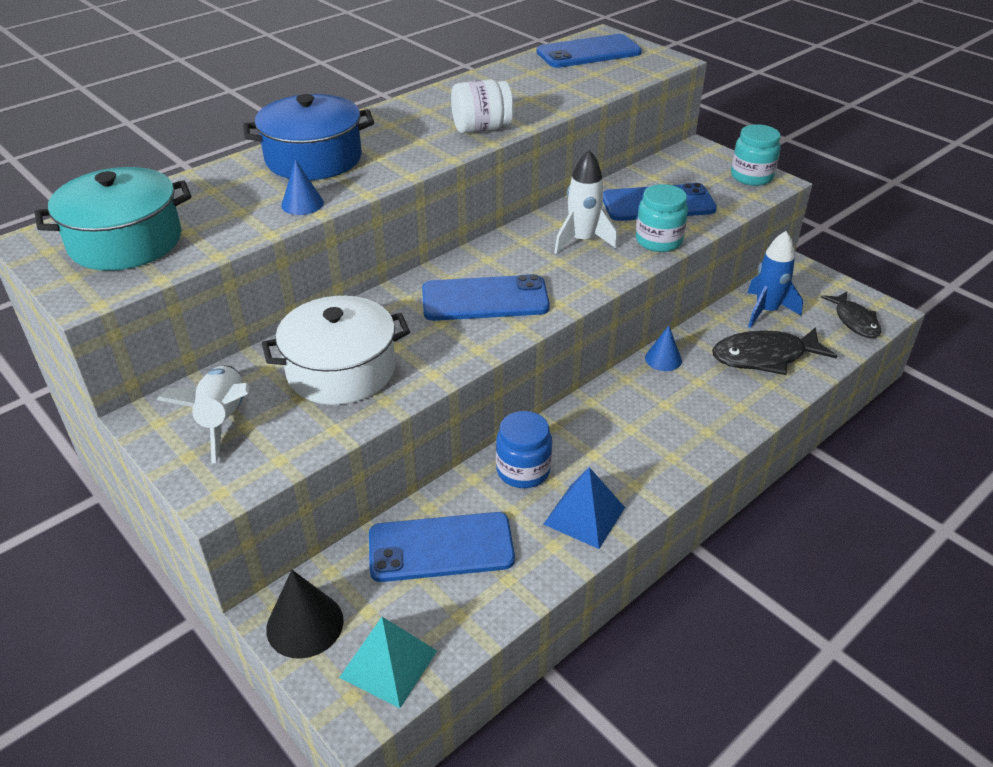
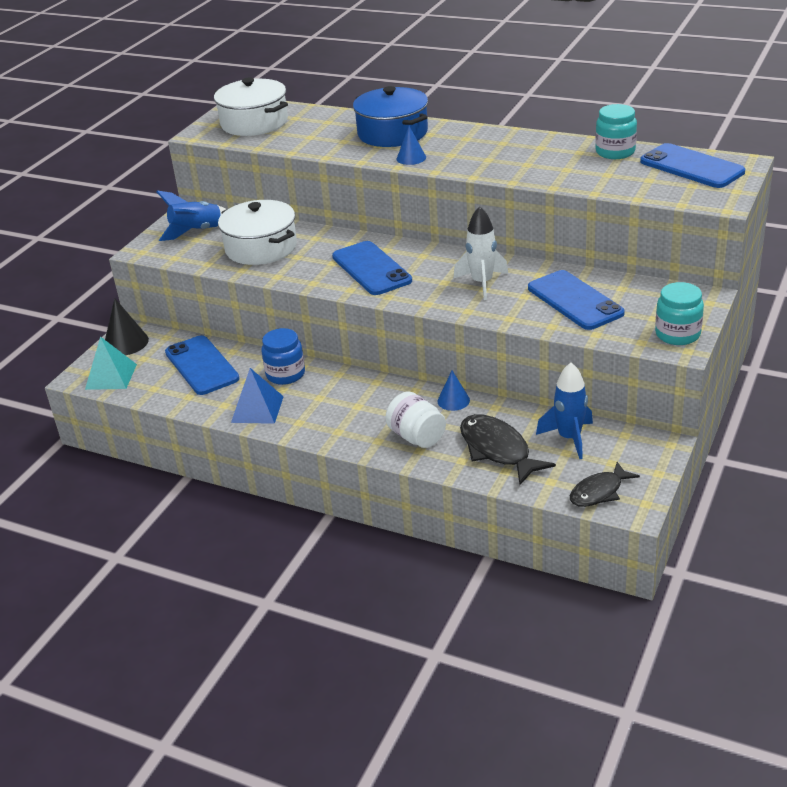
camera: 70 degrees right, 5 degrees down
(125, 242) = (254, 123): turquoise pot -> white pot
(223, 420) = (196, 231): white rocket -> blue rocket
(302, 204) = (332, 149): blue cone -> blue cone (411, 158)
(481, 128) = (492, 167): white jar -> white jar (417, 437)
(658, 241) = (513, 314): turquoise jar -> turquoise jar (615, 152)

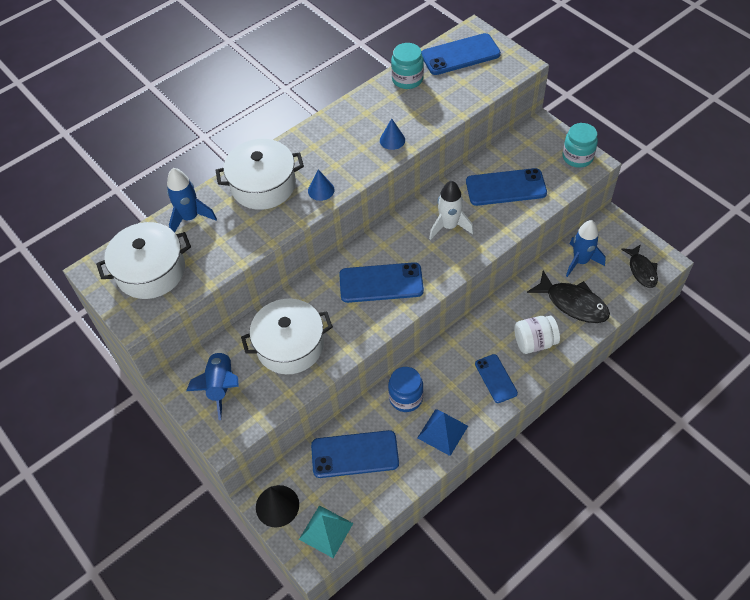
camera: 65 degrees left, 20 degrees up
(326, 118) = (190, 218): none -> blue rocket
(347, 424) = (496, 378): none -> blue phone
(392, 133) = (263, 185): blue pot -> white pot
(453, 400) = (503, 305): blue cone -> blue cone (392, 140)
(497, 450) = (573, 303): black fish -> black fish turned 135 degrees counterclockwise

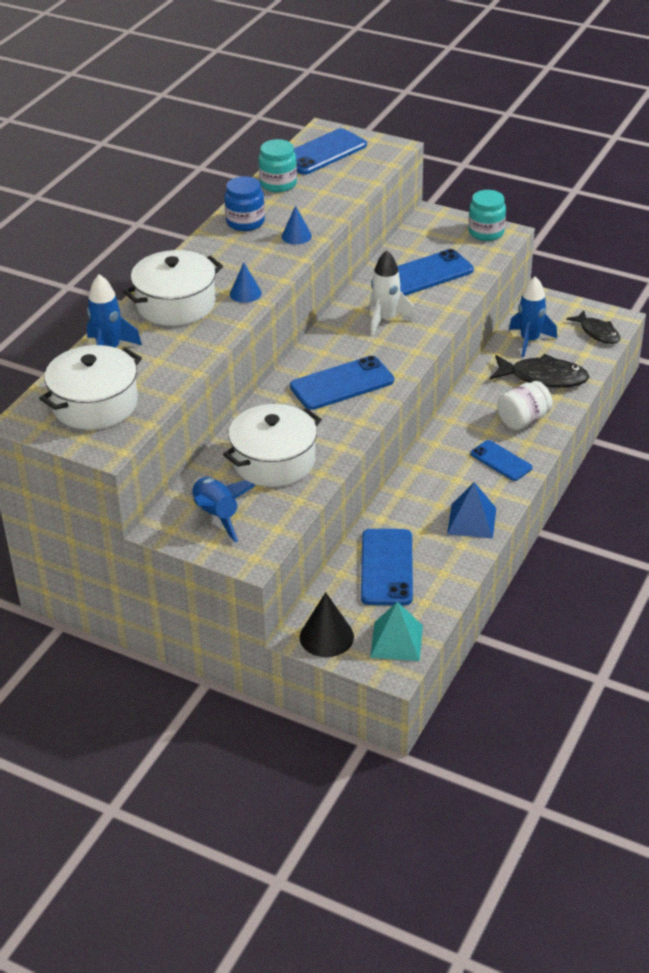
camera: 25 degrees left, 15 degrees down
(355, 454) = (387, 567): blue phone -> blue phone turned 60 degrees counterclockwise
(406, 398) = (413, 504): blue jar -> blue jar (245, 222)

